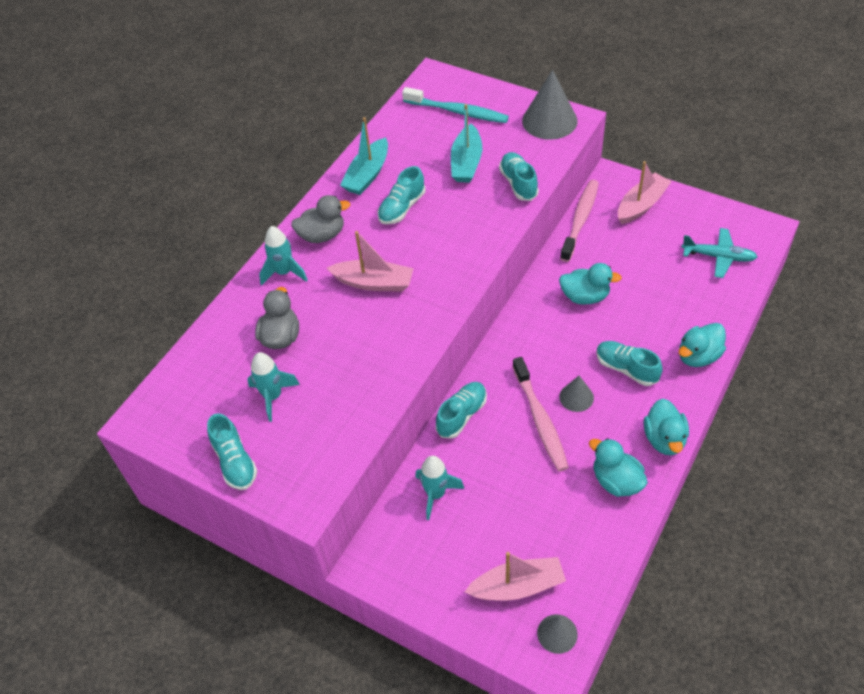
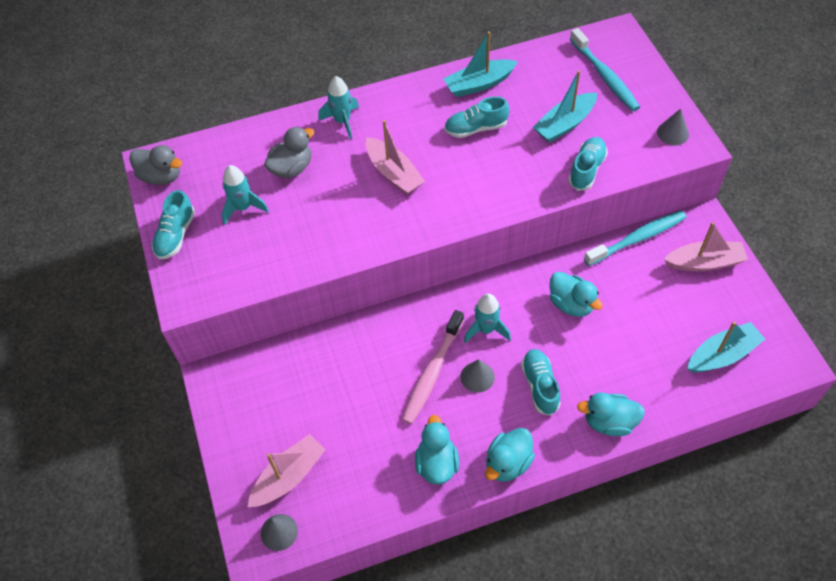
camera: 40 degrees right, 5 degrees up
(322, 235) = (397, 110): grey duck -> grey duck (161, 176)
(436, 494) = (305, 366): turquoise rocket -> turquoise rocket (486, 329)
(462, 415) = (382, 324): turquoise shoe -> none
(517, 586) = (289, 476): pink boat -> pink boat turned 75 degrees counterclockwise
(549, 121) = (673, 133): grey cone -> grey cone, size x0.54
(580, 220) = (637, 238): pink toothbrush -> turquoise toothbrush
(718, 257) = (722, 354): turquoise plane -> turquoise boat

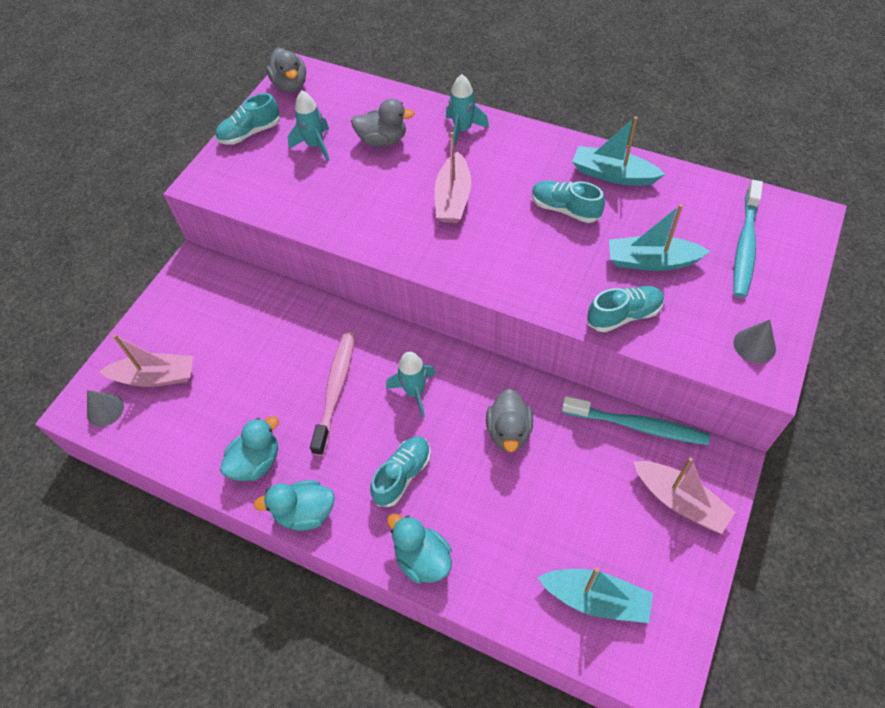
camera: 45 degrees right, 0 degrees up
(432, 372) = (335, 390): pink toothbrush -> pink toothbrush turned 120 degrees clockwise
(477, 377) = (363, 423): grey cone -> none
(571, 304) = (508, 431): turquoise duck -> grey duck

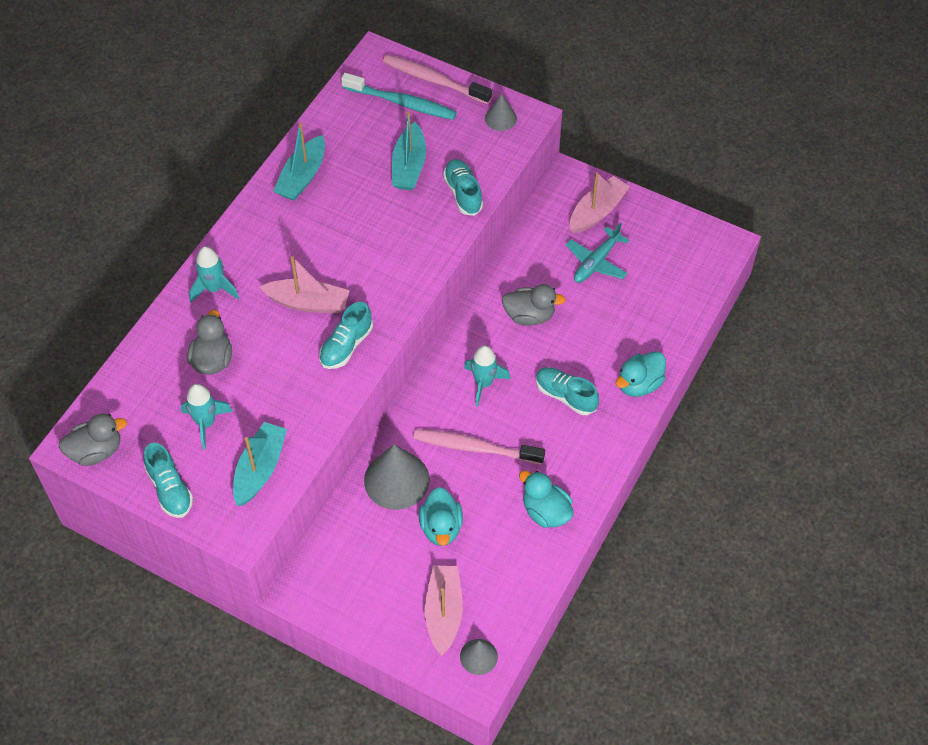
camera: 90 degrees left, 0 degrees up
(300, 325) = (396, 480): none -> grey cone
(305, 513) = (596, 470): turquoise duck -> turquoise duck (441, 527)
(565, 209) = (338, 218): turquoise shoe -> turquoise shoe (346, 346)
(596, 599) = (671, 275): turquoise boat -> turquoise boat (260, 469)
(599, 502) = (596, 262): none -> turquoise plane
(637, 425) = (530, 227): turquoise toothbrush -> none
(792, 272) = (434, 80): none -> pink toothbrush

